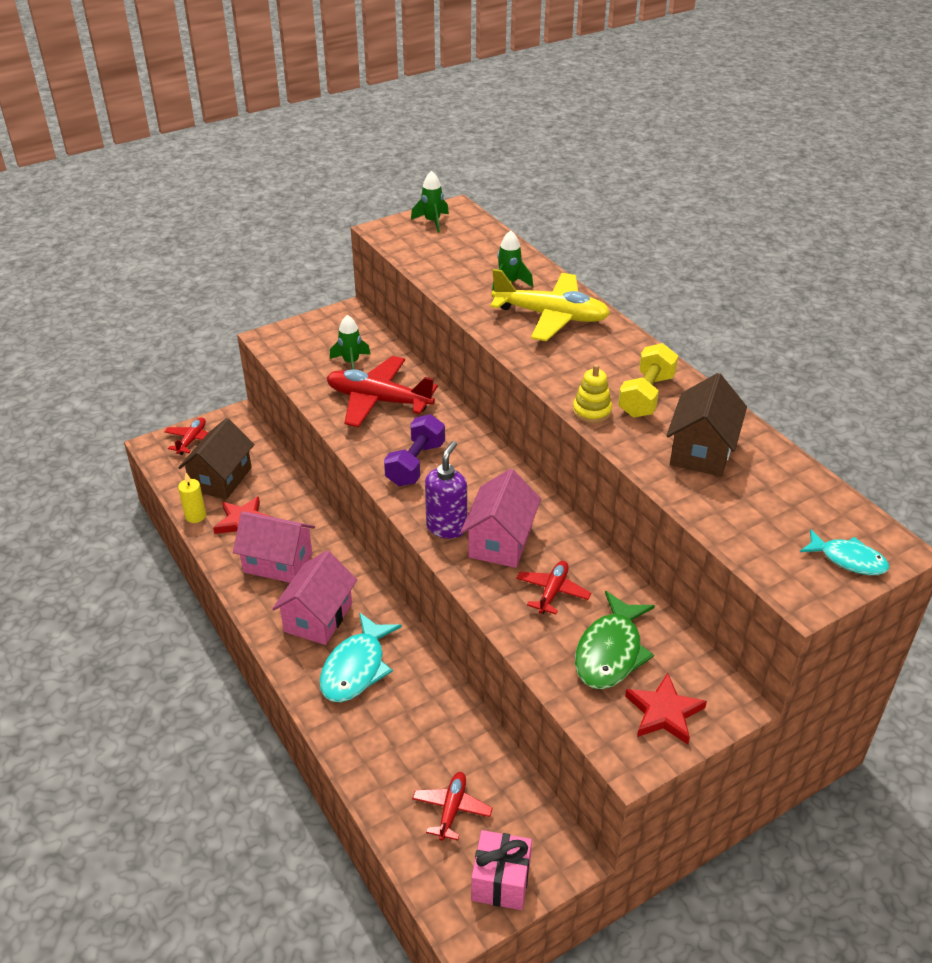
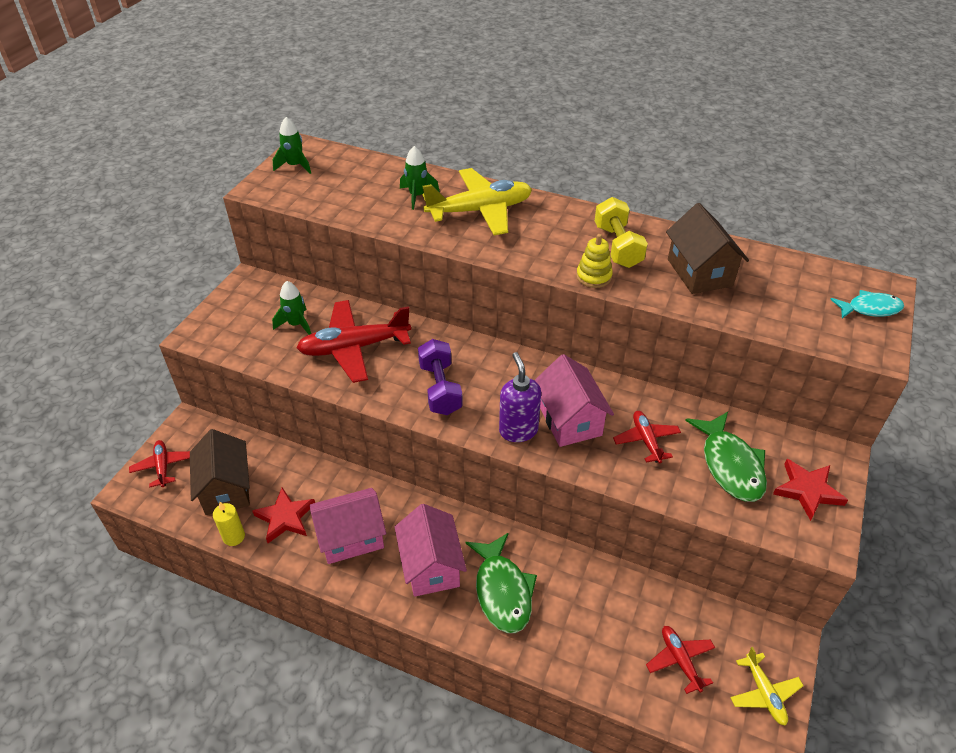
camera: 35 degrees left, 5 degrees up
(356, 668) = (502, 591): turquoise fish -> green fish
(501, 881) = (764, 693): pink gift -> yellow plane

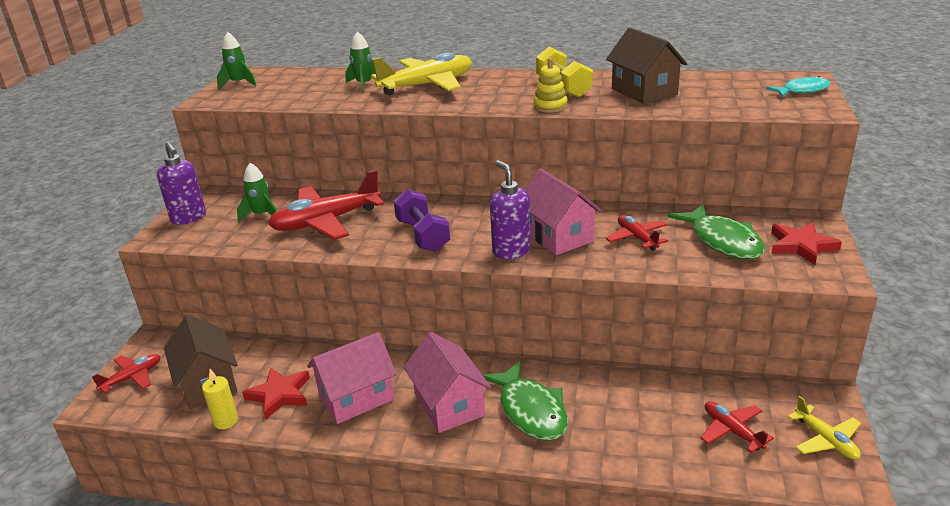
camera: 10 degrees left, 15 degrees down
(163, 466) = (132, 378): red plane -> red plane turned 75 degrees clockwise
(229, 313) = (189, 218): none -> purple soap dispenser

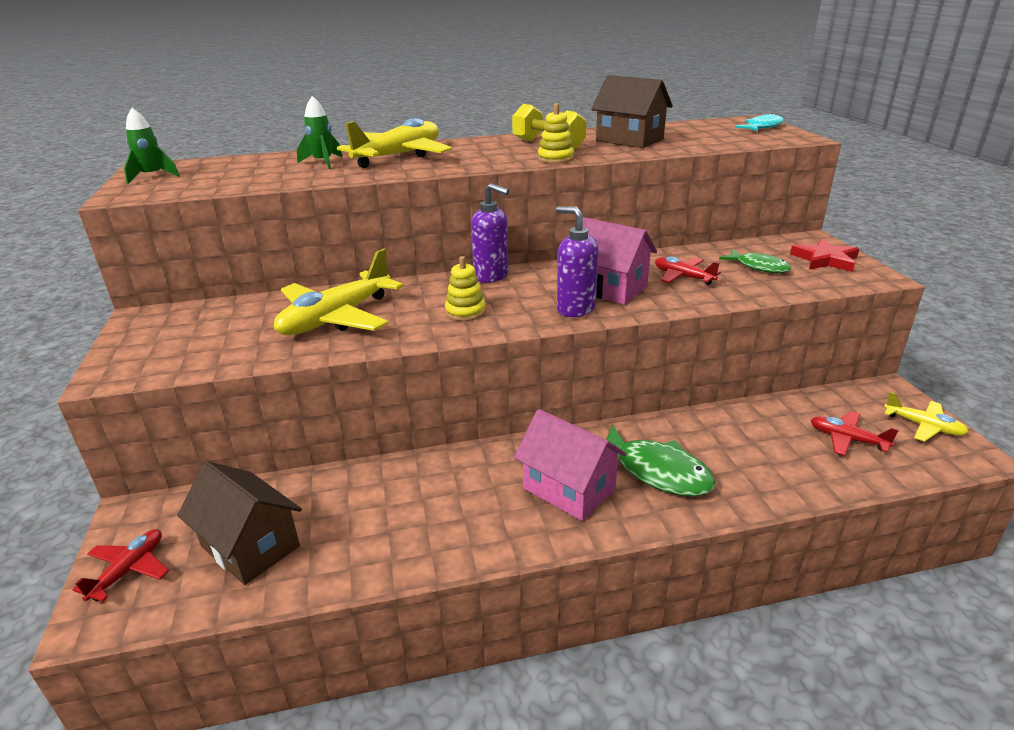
camera: 25 degrees left, 0 degrees up
(189, 218) = (141, 345): purple soap dispenser -> purple soap dispenser (491, 276)
(226, 421) = (308, 585): yellow candle -> none
(262, 215) = (245, 325): green rocket -> none
(280, 395) = (359, 533): red star -> none
(326, 221) = (336, 318): red plane -> yellow plane
(356, 398) = (458, 510): pink house -> none
(422, 235) = (465, 312): purple dumbbell -> yellow stacking toy
(722, 241) = (759, 267): green fish -> green fish, size x0.63

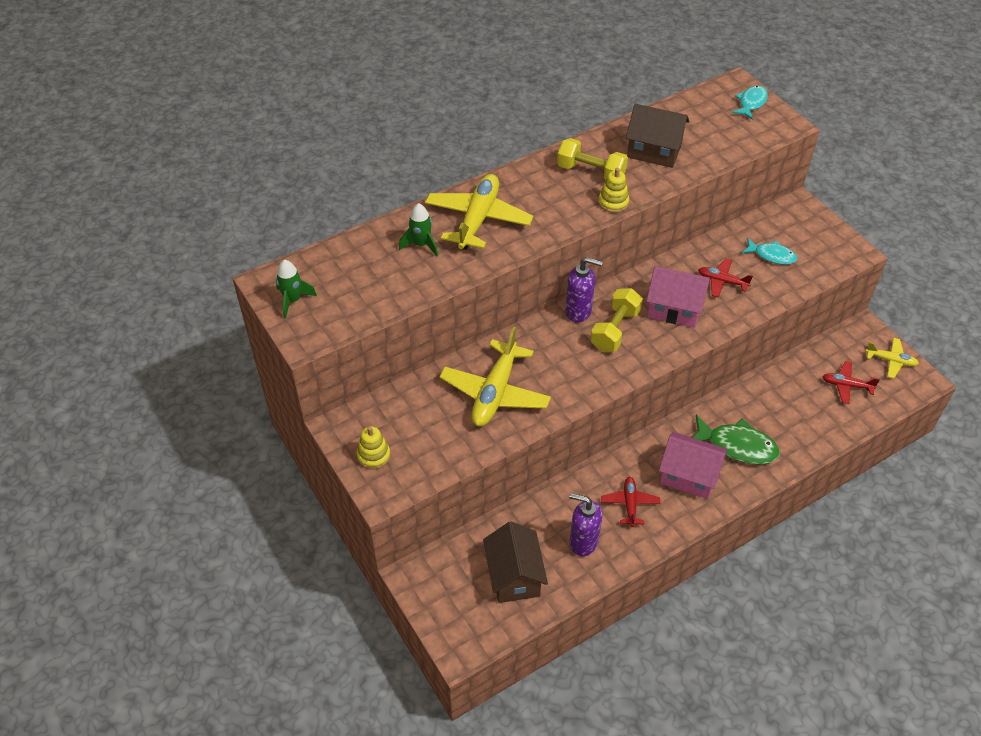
camera: 20 degrees left, 20 degrees up
(129, 570) = (451, 614): red plane -> red plane (630, 504)
(250, 546) = (514, 576): brown house -> brown house turned 60 degrees clockwise
(465, 312) = (586, 362): yellow stacking toy -> yellow stacking toy (373, 455)
(522, 293) = (615, 330): none -> yellow dumbbell
(575, 309) = (662, 341): purple soap dispenser -> purple soap dispenser (583, 542)
(759, 267) = (771, 255): green fish -> turquoise fish
(825, 260) = (815, 235): red star -> none

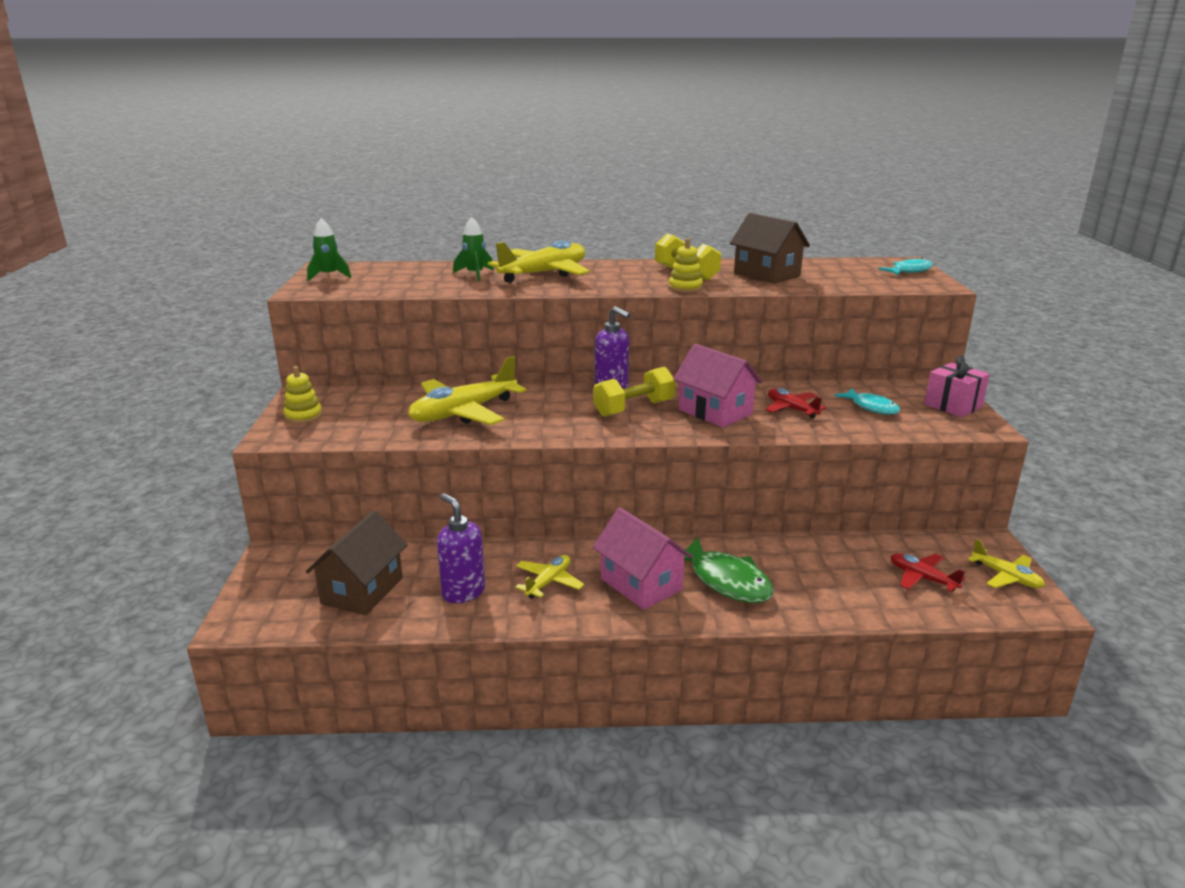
camera: 30 degrees right, 25 degrees down
(630, 504) = (549, 582): red plane -> yellow plane
(821, 230) = (953, 405): none -> pink gift

